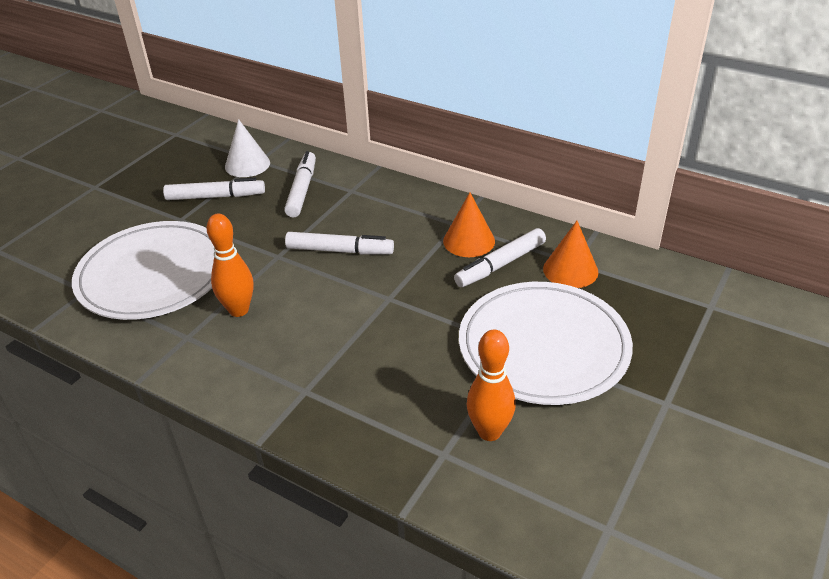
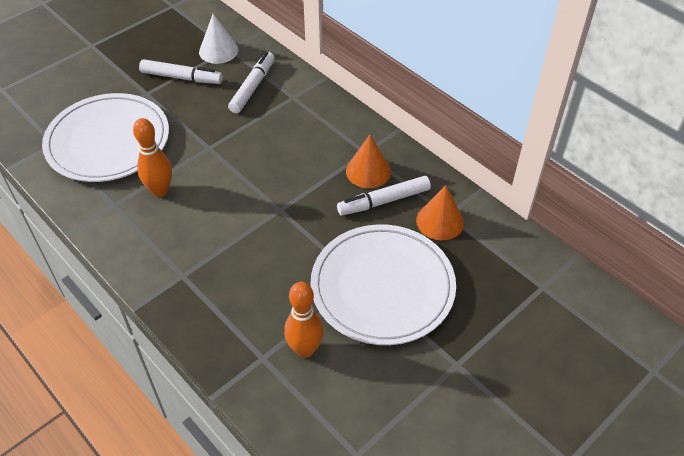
camera: 15 degrees right, 10 degrees up
(339, 251) = (259, 154): white marker -> none

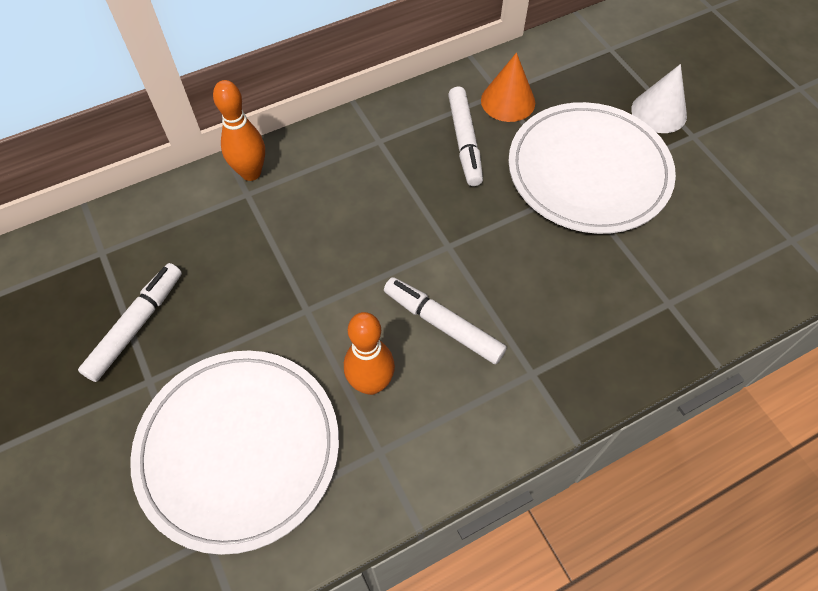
camera: 75 degrees left, 10 degrees up
(218, 51) = (99, 266): white cone -> white cone (659, 112)
(253, 87) = (204, 236): white marker -> white marker (443, 324)
(305, 349) = (662, 259): orange bowling pin -> orange bowling pin (251, 173)
(368, 171) = (412, 145): orange cone -> none

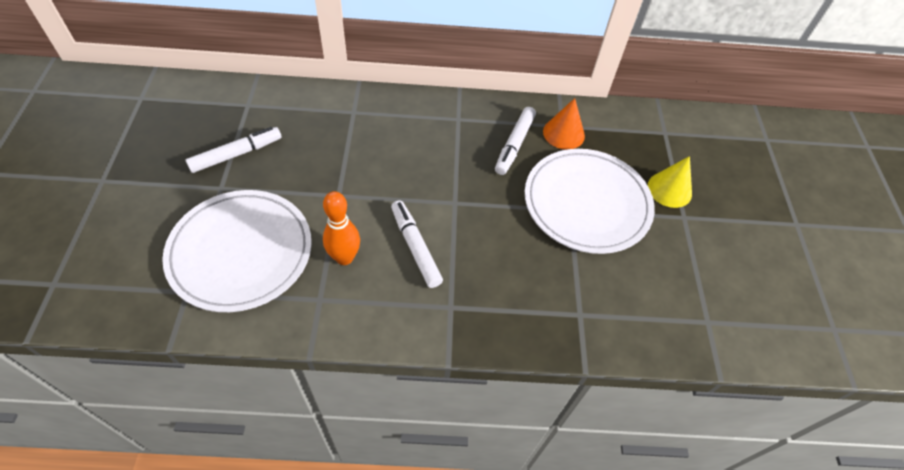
camera: 25 degrees right, 5 degrees down
(251, 173) = (365, 101): orange bowling pin -> none
(659, 112) = (669, 189): white cone -> yellow cone

